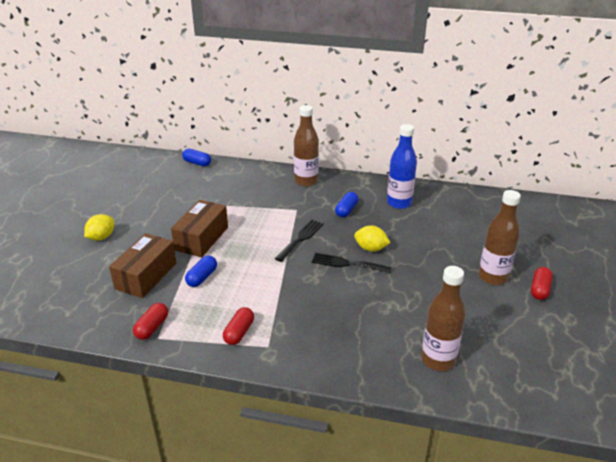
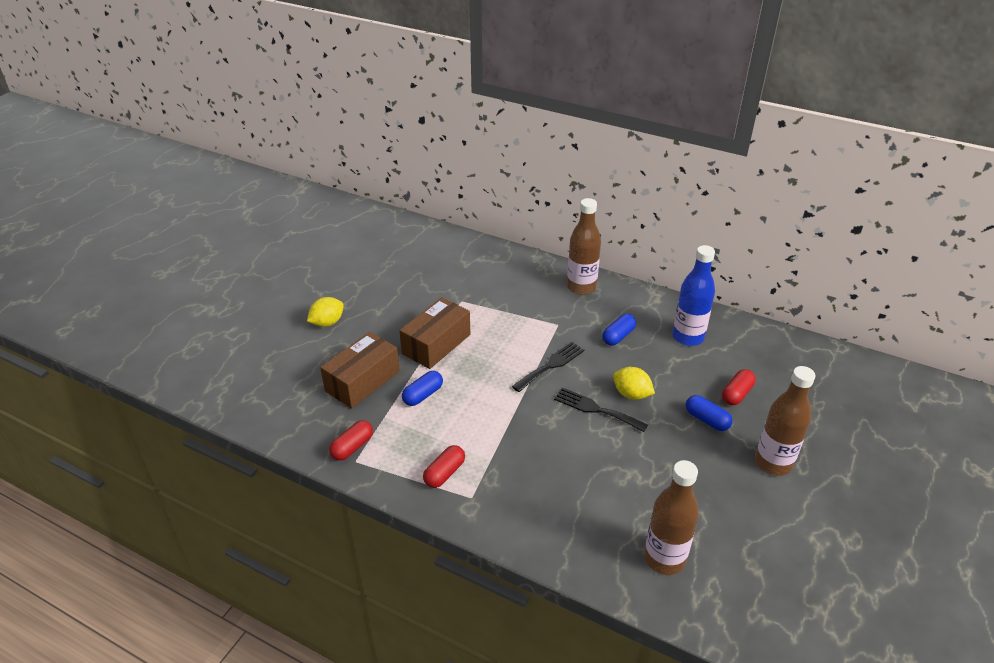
camera: 15 degrees right, 5 degrees up
(197, 163) = (458, 241): blue capsule -> blue capsule (706, 420)
(539, 289) = (828, 492): red capsule -> red capsule (736, 394)

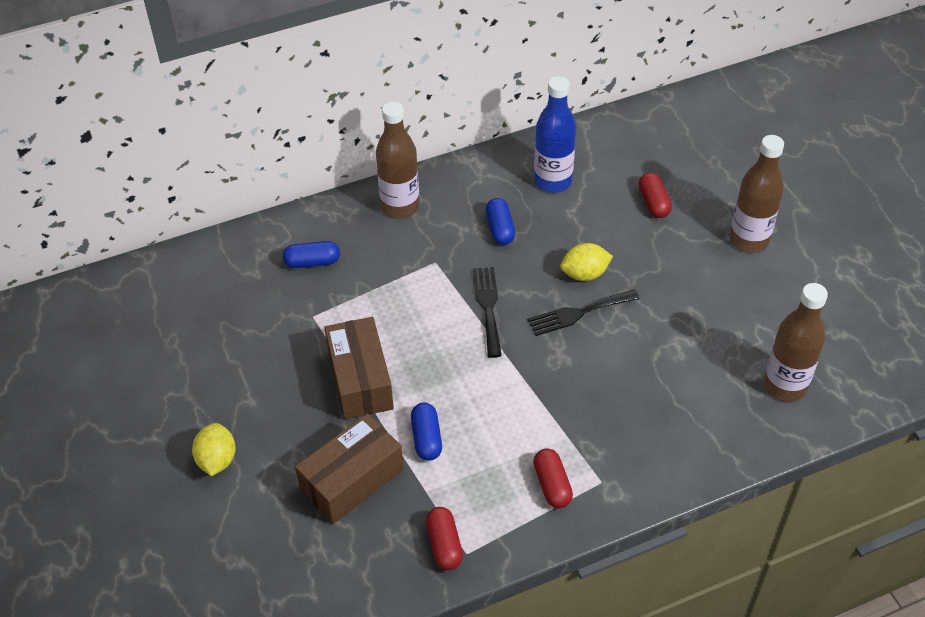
camera: 50 degrees left, 10 degrees up
(362, 381) = (352, 480): brown box -> brown box turned 60 degrees clockwise
(706, 420) = (664, 245): blue capsule -> blue capsule (312, 262)

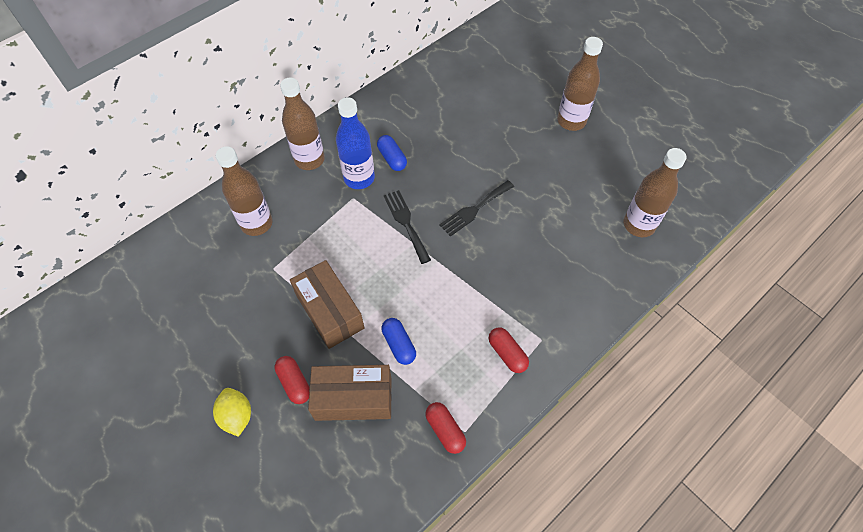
camera: 20 degrees left, 10 degrees up
(312, 262) = (256, 223): blue capsule -> brown bottle
(352, 480) = (353, 398): brown box -> brown box turned 60 degrees clockwise
(552, 181) = (417, 111): blue bottle -> blue bottle (359, 178)
(584, 274) = (467, 178): yellow lemon -> none
(653, 203) = (495, 110): red capsule -> red capsule (294, 383)

